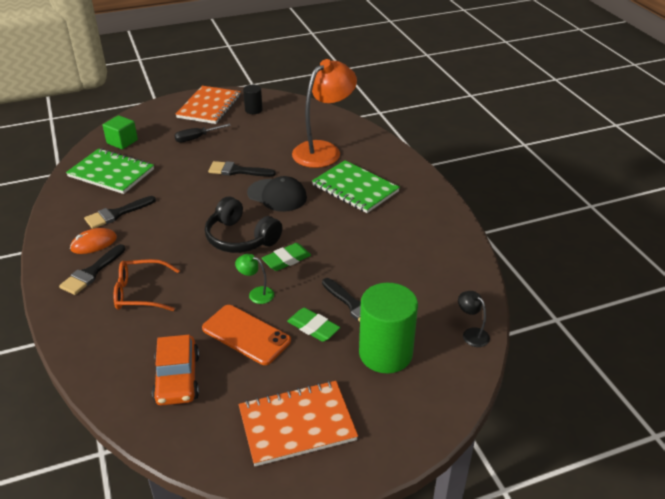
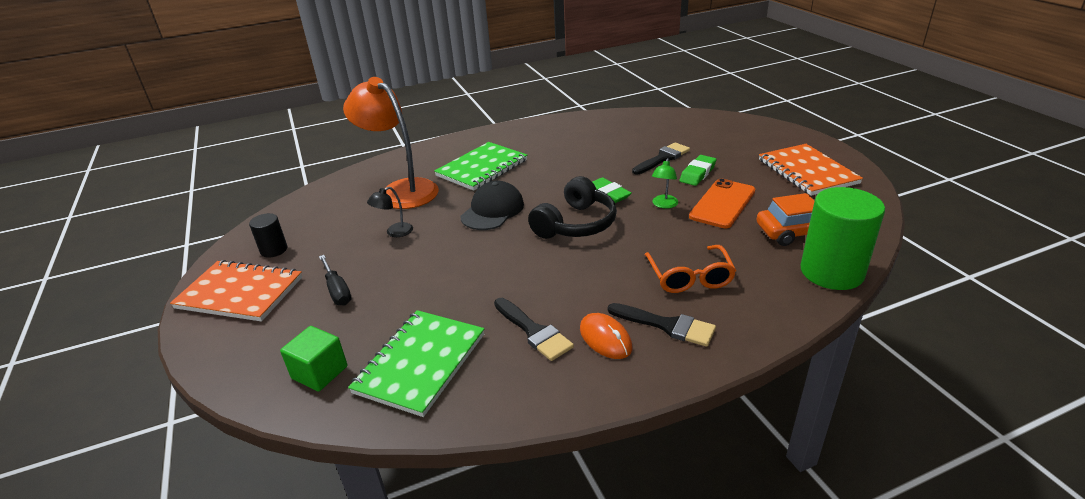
camera: 90 degrees left, 5 degrees down
(237, 171) = (435, 243): black brush -> none
(385, 353) = (712, 144): green cylinder -> green cylinder (831, 272)
(471, 334) = (675, 116): black lamp -> black lamp (394, 232)

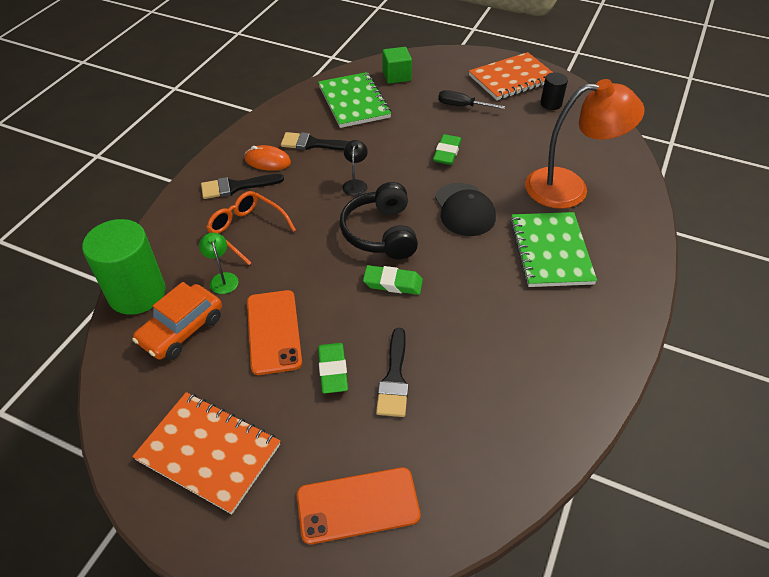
camera: 135 degrees right, 15 degrees up
(394, 232) = (501, 154): black lamp -> black lamp (355, 184)
(431, 255) = (447, 153): none -> green eraser
(664, 205) = (328, 298): green lamp -> green lamp (222, 278)
(731, 132) = (358, 505): none -> orange phone

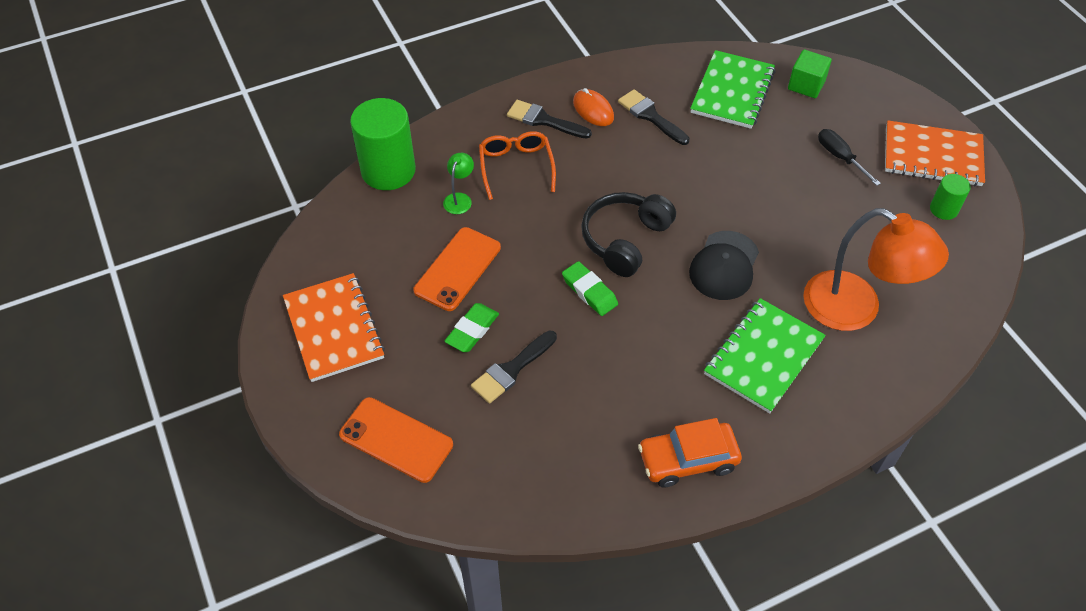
camera: 40 degrees right, 5 degrees up
(181, 329) = (394, 222): orange car -> orange car (688, 459)
(355, 184) = (649, 179): black lamp -> none
(447, 153) = (769, 199): green eraser -> none
(551, 104) = (943, 209): black cylinder -> green cylinder

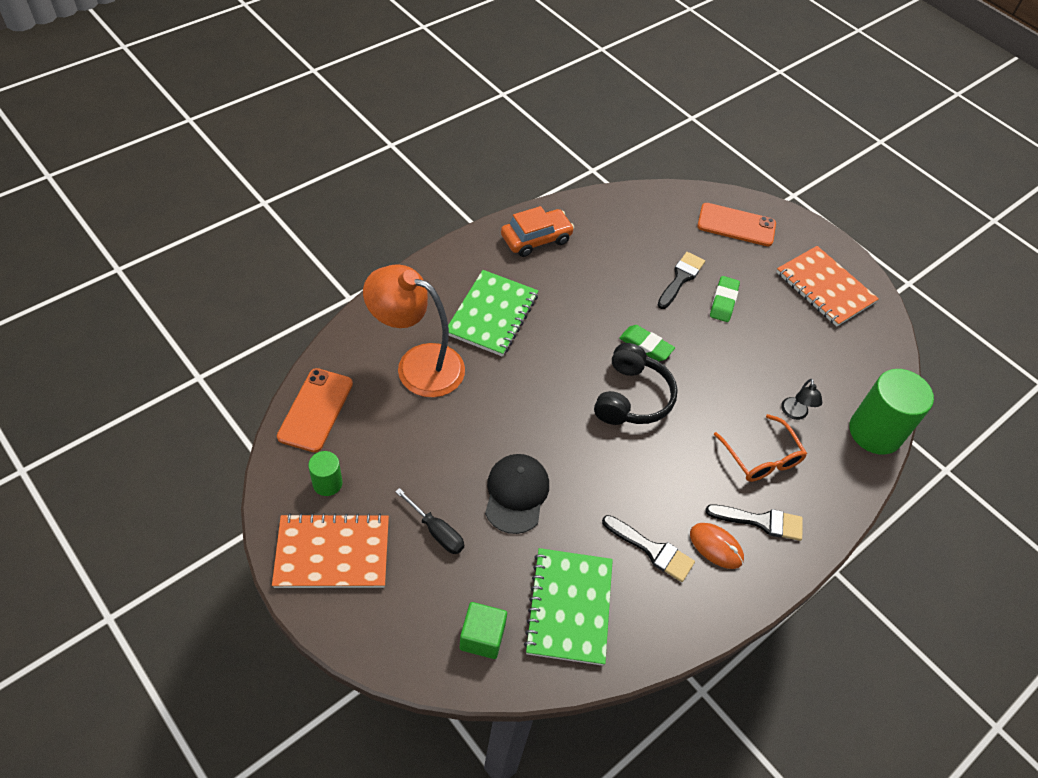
camera: 160 degrees right, 0 degrees up
(458, 269) = (760, 348): orange phone -> orange phone (315, 410)
(459, 199) = (795, 414): green lamp -> black lamp
(724, 266) = (538, 386): black cap -> black cap (516, 494)

